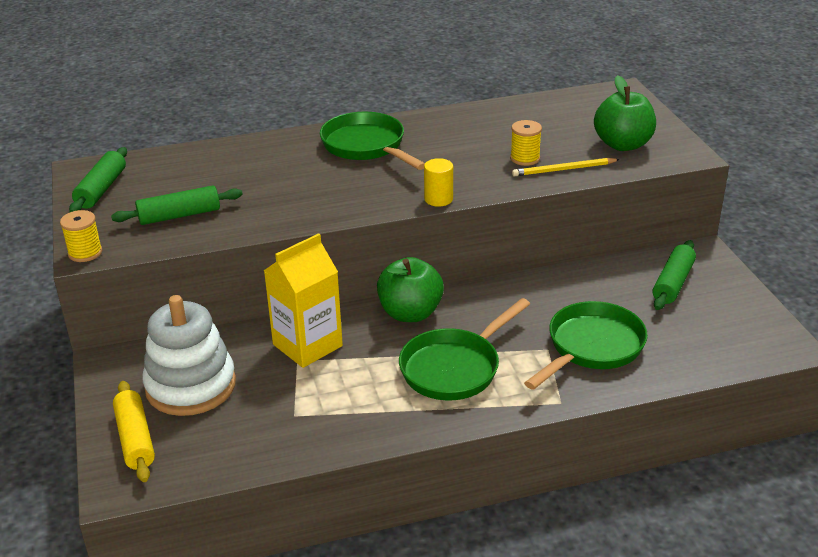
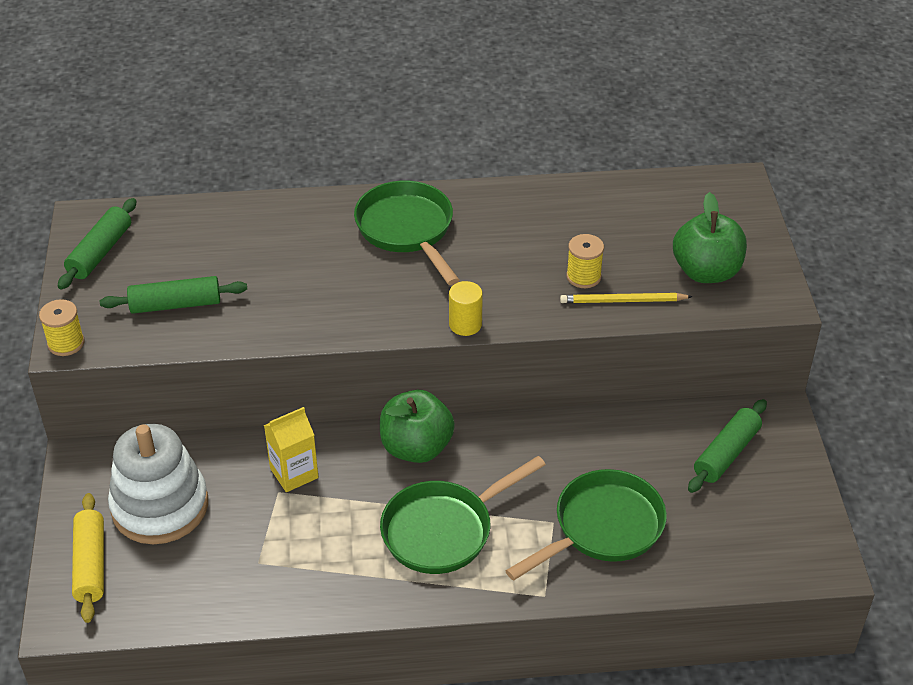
camera: 10 degrees right, 10 degrees up
(307, 345) = (294, 473): yellow carton -> yellow carton, size x0.66

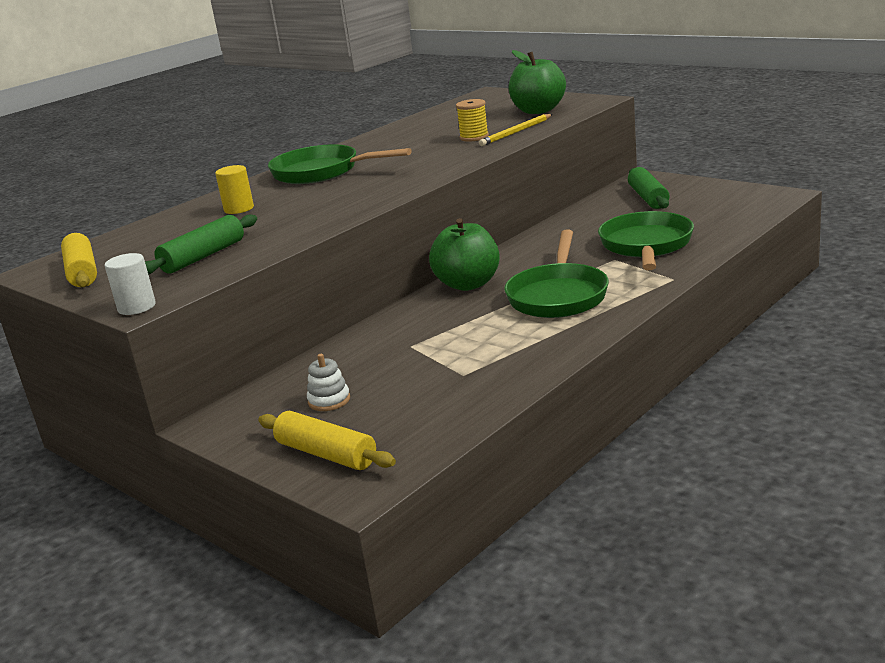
camera: 40 degrees left, 20 degrees down
(66, 343) = (137, 307): yellow spool -> white cylinder
(100, 252) = (82, 272): green rolling pin -> yellow rolling pin
(160, 506) = (329, 400): white stacking toy -> white stacking toy, size x0.40
(294, 473) = (405, 334): yellow carton -> none
(465, 324) = (441, 173): yellow cylinder -> yellow cylinder (239, 209)

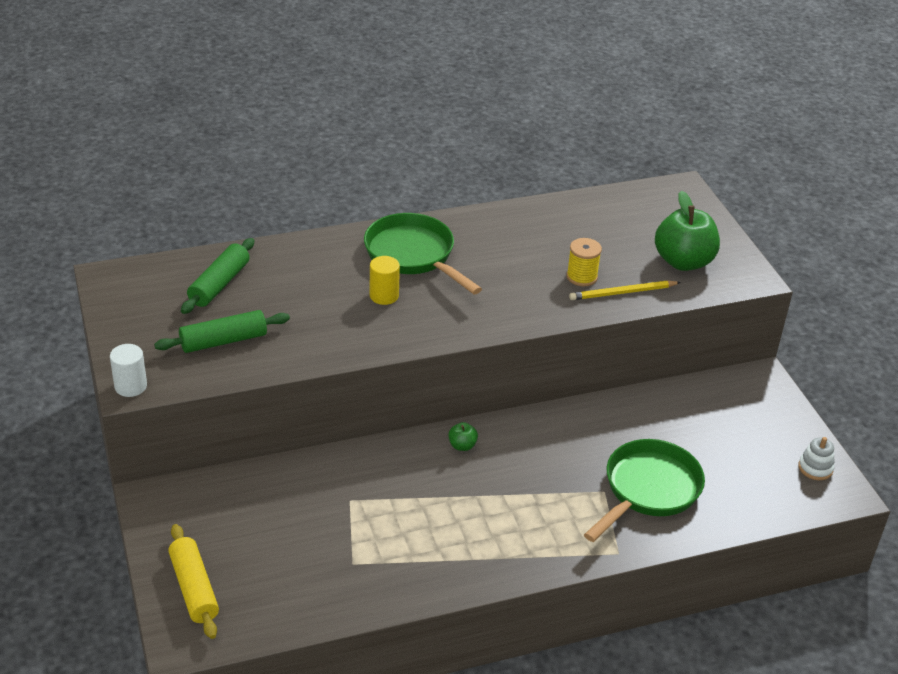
camera: 25 degrees right, 15 degrees up
(82, 272) = (135, 304): yellow rolling pin -> none
(239, 209) = (305, 277): yellow cylinder -> yellow cylinder (384, 296)
(329, 400) = (243, 528): white stacking toy -> white stacking toy (815, 468)
(468, 284) = (462, 446): green apple -> green apple, size x0.43
(558, 296) = (511, 511): green pan -> none
(648, 198) = (730, 415): green rolling pin -> green rolling pin (219, 284)

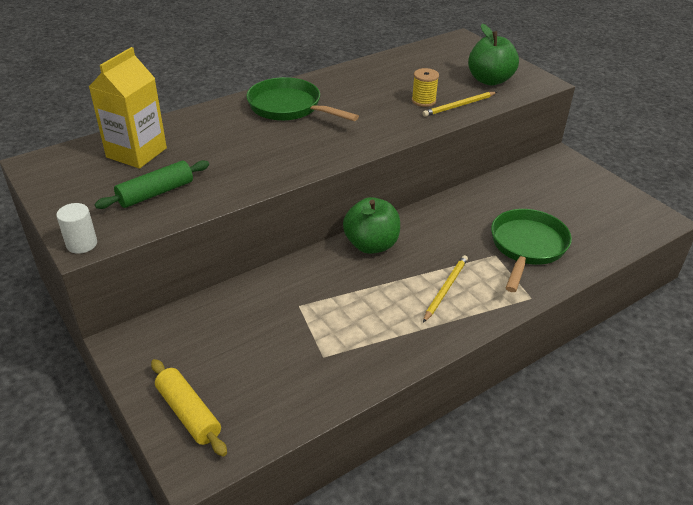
camera: 15 degrees left, 0 degrees up
(219, 284) = (136, 153): green rolling pin -> yellow carton
(384, 296) = (278, 138): yellow cylinder -> none
(462, 446) = (371, 245): green apple -> green apple, size x2.32
(523, 519) = (445, 289): none -> yellow pencil
(815, 468) = (633, 207): white stacking toy -> none

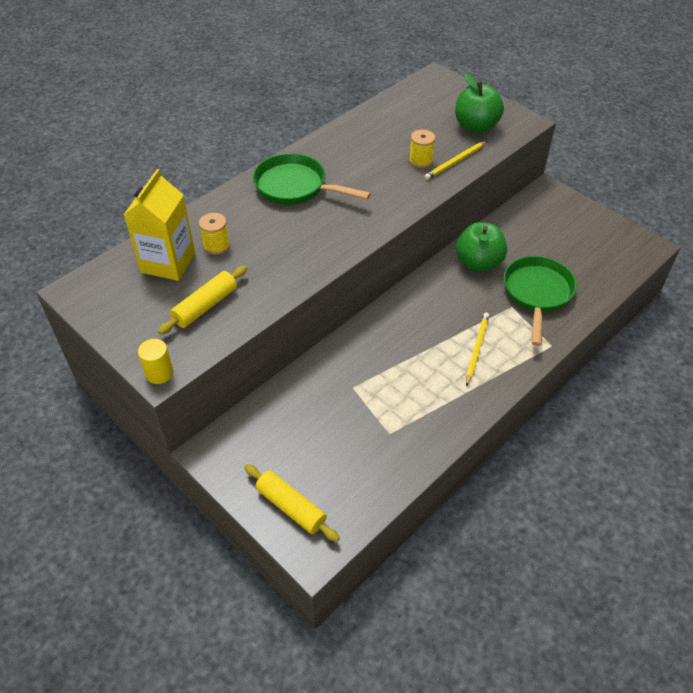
camera: 10 degrees left, 10 degrees up
(82, 244) = (159, 373): white cylinder -> yellow cylinder
(156, 193) = (205, 306): green rolling pin -> yellow rolling pin
(190, 145) = (216, 245): none -> yellow spool
(371, 245) = (399, 314): green apple -> green apple (478, 262)

